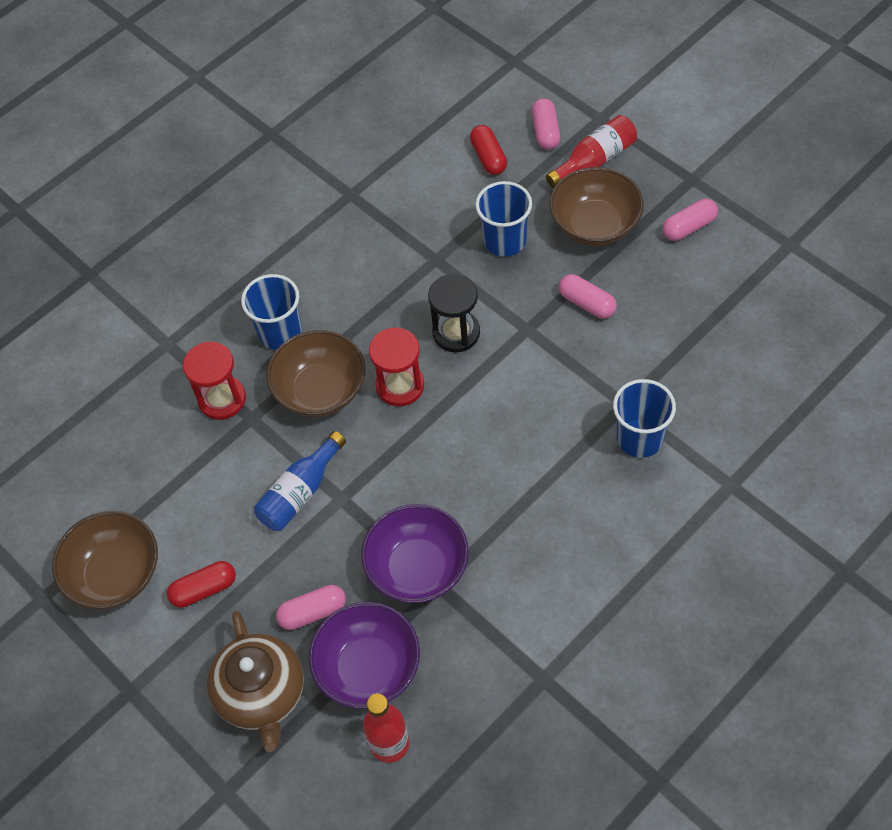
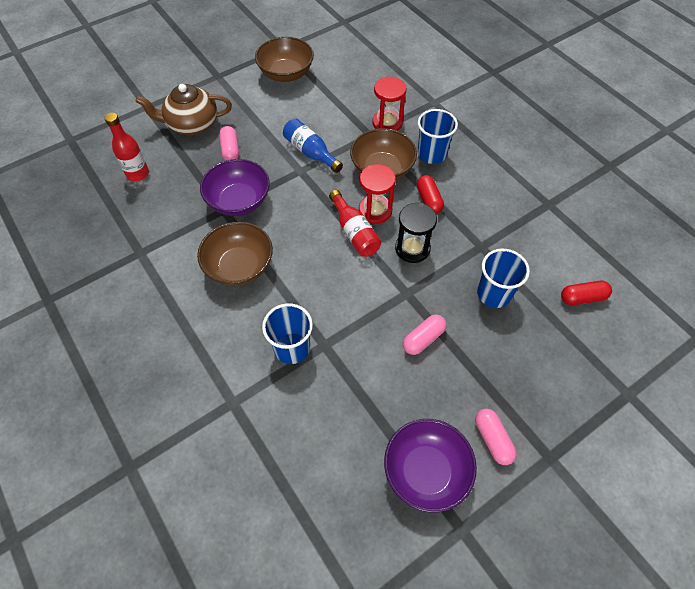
camera: 95 degrees right, 0 degrees up
(204, 589) = (263, 107): red capsule -> red capsule (428, 200)
(368, 668) = (186, 170): purple bowl -> purple bowl (426, 471)
(545, 132) = (611, 346): pink capsule -> none
(595, 160) = (576, 378): red bottle -> red bottle (354, 232)
(595, 225) = (503, 362): brown bowl -> brown bowl (239, 266)

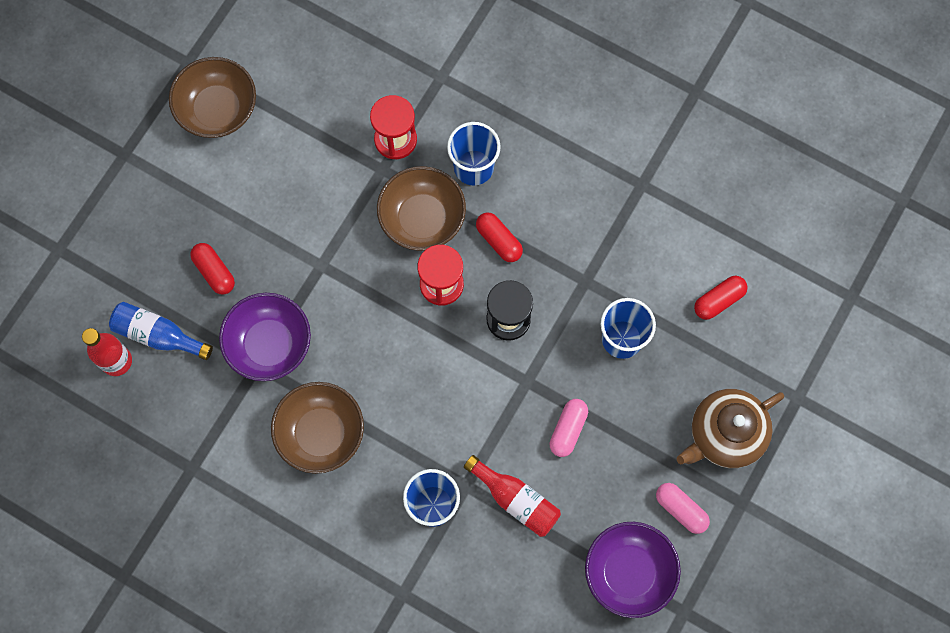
camera: 25 degrees left, 15 degrees up
(192, 124) = (139, 253): brown teapot -> brown teapot (725, 434)
(230, 150) = (214, 272): pink capsule -> red capsule
(310, 152) = (319, 230): blue bottle -> blue bottle (158, 335)
(354, 232) = (431, 326): red bottle -> red bottle (516, 500)

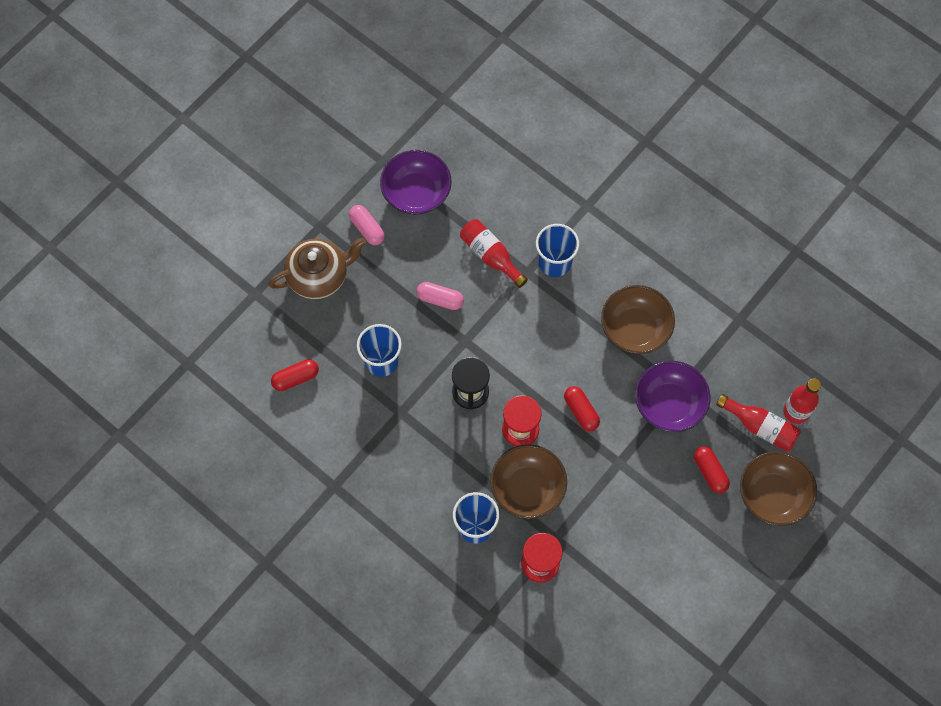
camera: 170 degrees left, 5 degrees down
(158, 335) = (760, 427): blue bottle -> red bottle
(218, 110) = (696, 620): brown bowl -> brown bowl (773, 495)
(499, 241) = (466, 458): red capsule -> red capsule (581, 411)
(568, 430) = (440, 299): pink capsule -> pink capsule turned 75 degrees clockwise

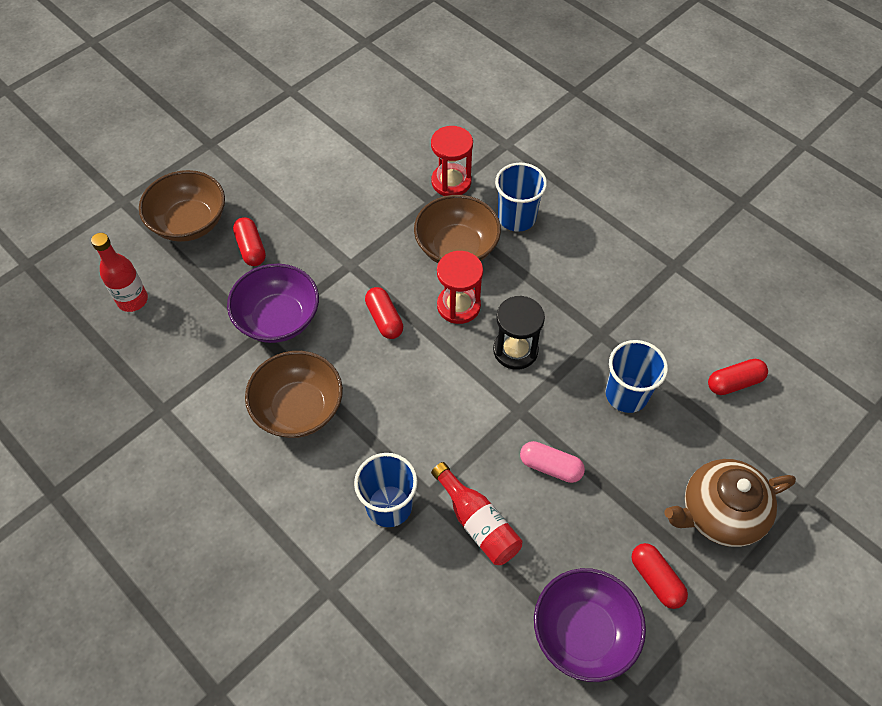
camera: 175 degrees left, 10 degrees down
(367, 229) = (656, 579): pink capsule -> red capsule
(760, 427) = (179, 287): red bottle -> none

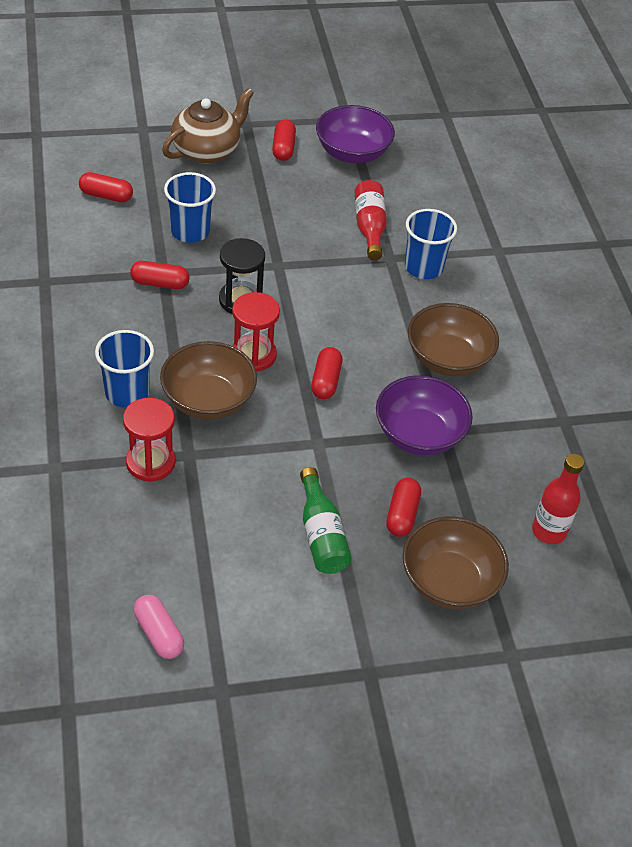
camera: 150 degrees left, 10 degrees down
(298, 203) = (321, 534): none -> green bottle
(550, 467) = (290, 226): pink capsule -> pink capsule (159, 634)
(592, 322) = (160, 283): none -> red capsule
(719, 513) = (207, 150): brown teapot -> brown teapot turned 60 degrees counterclockwise

